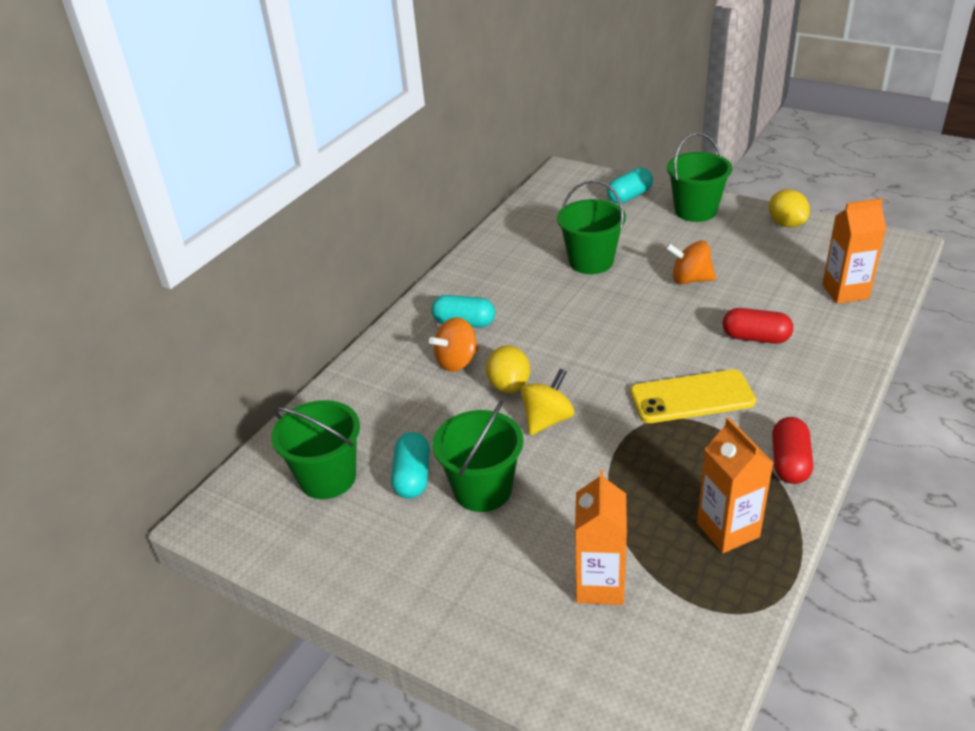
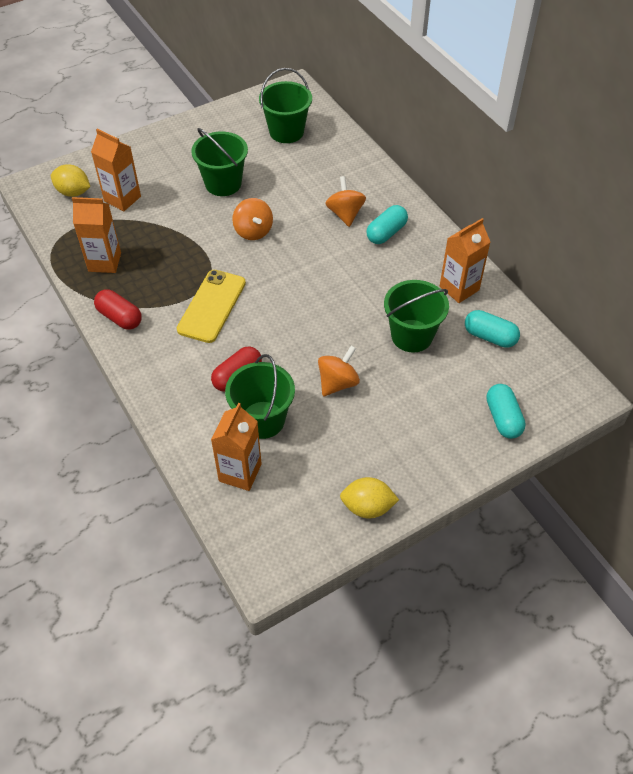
camera: 115 degrees right, 15 degrees up
(412, 477) = (258, 162): turquoise capsule -> turquoise capsule (490, 336)
(504, 256) = (459, 288): none -> orange carton
(509, 385) = (300, 228): yellow lemon -> yellow lemon (73, 192)
(547, 420) = (253, 231): yellow spinning top -> orange spinning top
(695, 211) = (441, 452): green bucket -> green bucket (262, 420)

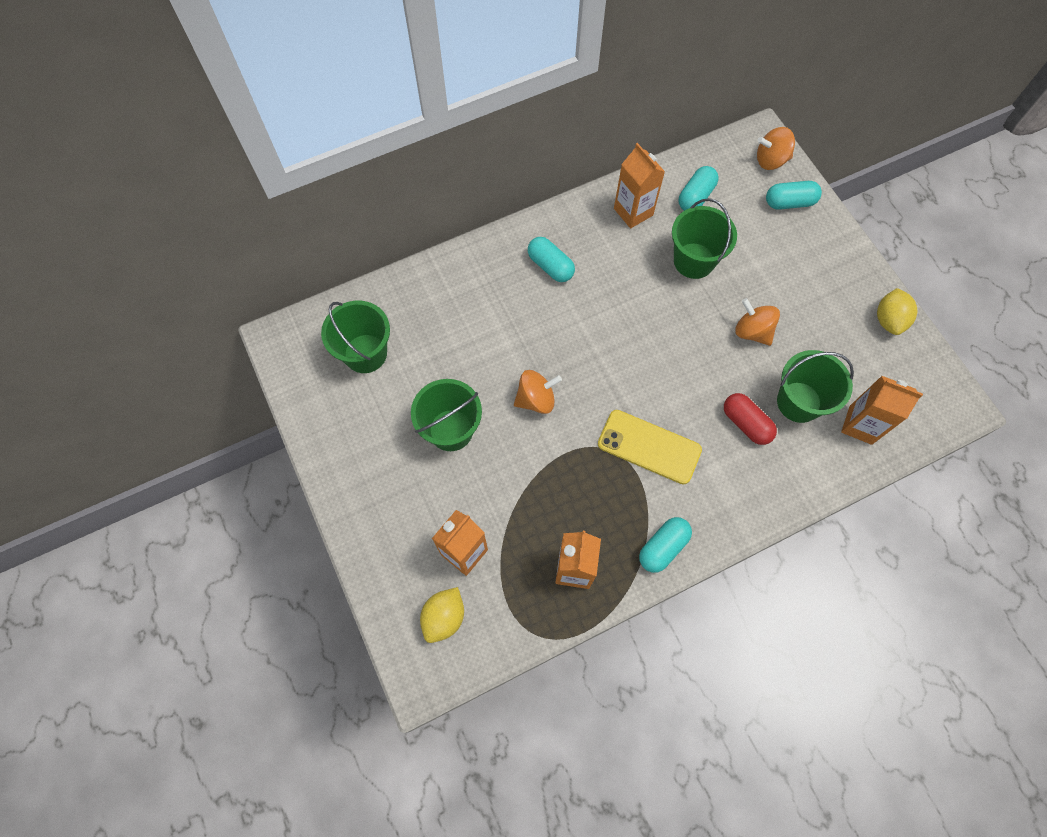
camera: 85 degrees left, 15 degrees up
(120, 317) = (663, 547): red capsule -> turquoise capsule
(345, 214) = (517, 302): orange spinning top -> orange spinning top (770, 160)

